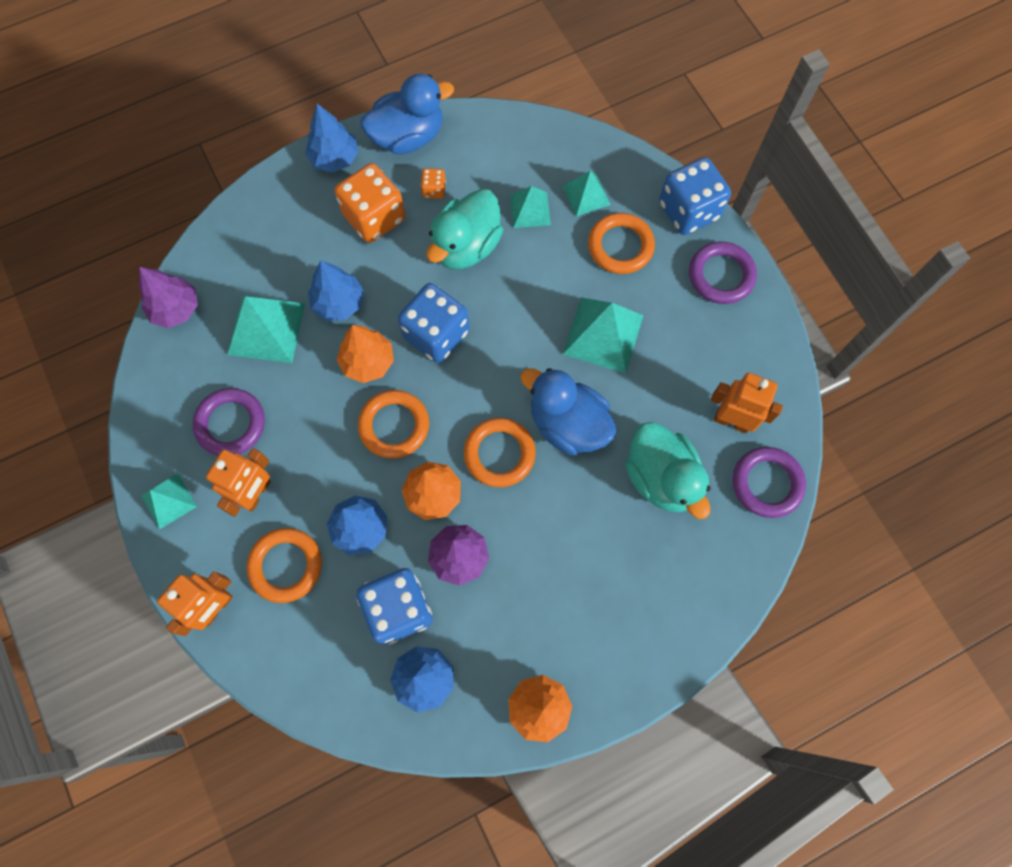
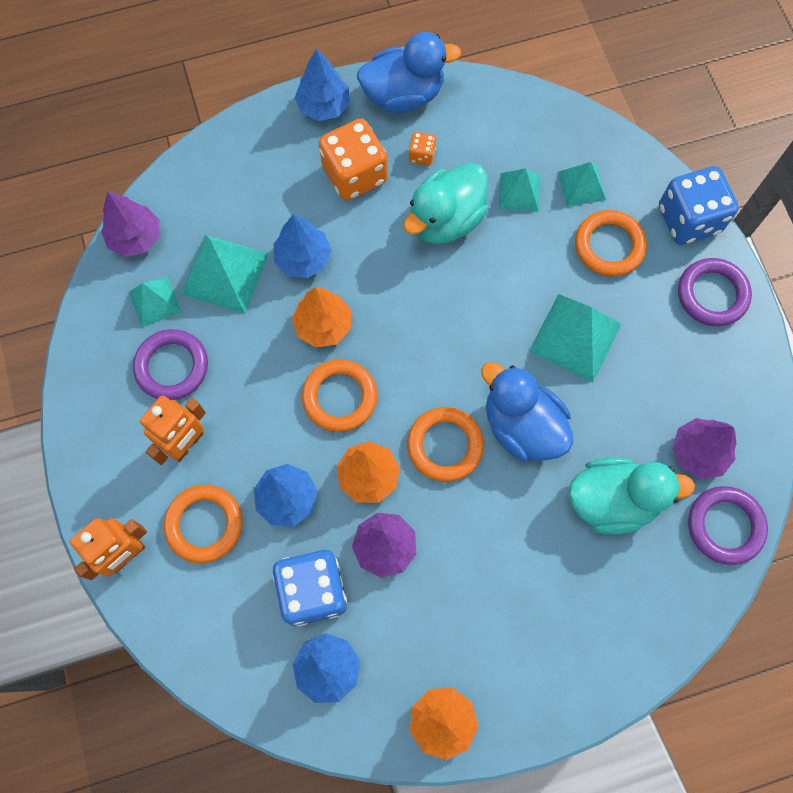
camera: 10 degrees right, 0 degrees up
(168, 501) = (96, 436): turquoise pyramid -> turquoise pyramid (154, 302)
(436, 334) = (399, 308): blue dice -> none
(661, 478) = (612, 500): turquoise duck -> turquoise duck turned 75 degrees counterclockwise
(731, 421) = (698, 452): orange robot -> purple tree

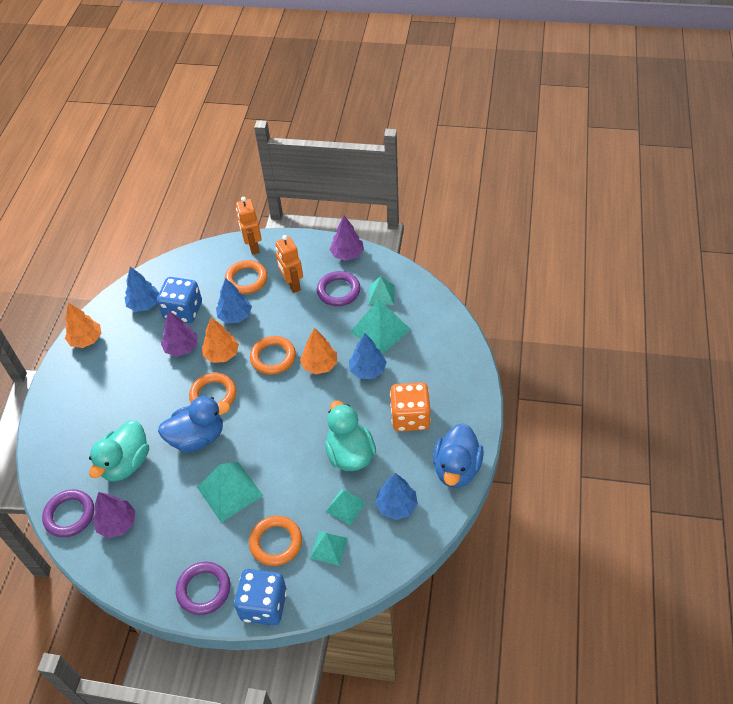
camera: 120 degrees right, 20 degrees down
(135, 238) = (427, 297): purple tree -> purple tree (347, 254)
(324, 106) = (471, 419): blue tree -> blue tree (396, 506)
(422, 155) = (404, 460): orange dice -> none

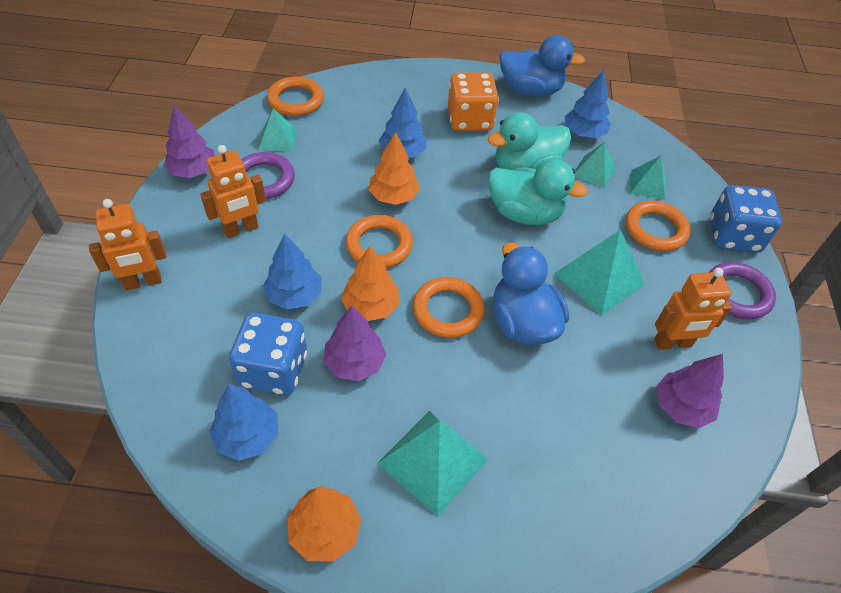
camera: 100 degrees left, 0 degrees up
(69, 515) = (687, 480): purple ring -> none
(126, 463) = (581, 412): turquoise duck -> turquoise duck (524, 214)
(166, 530) = (672, 343): none -> orange robot
(246, 279) = (217, 286): orange ring -> orange ring (296, 100)
(380, 330) = (339, 141): turquoise pyramid -> turquoise pyramid (433, 461)

